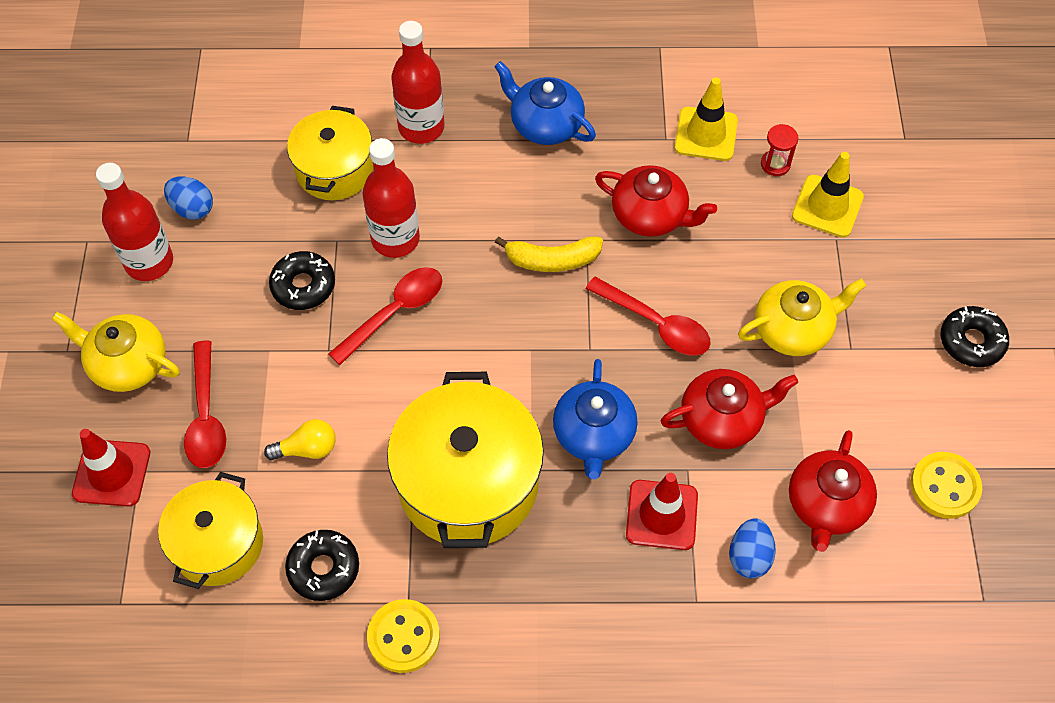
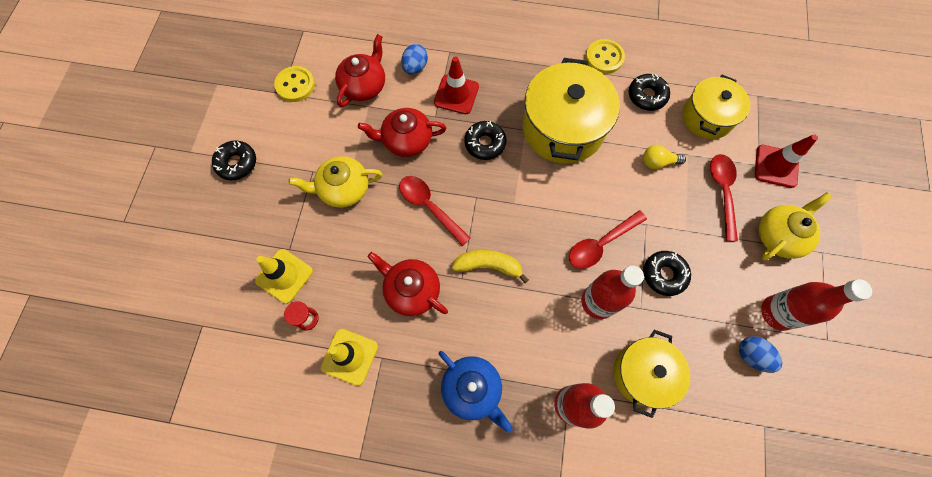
camera: 170 degrees left, 10 degrees up
(127, 364) = (779, 236): yellow teapot -> yellow teapot turned 75 degrees counterclockwise
(593, 435) = (485, 143): blue teapot -> black donut

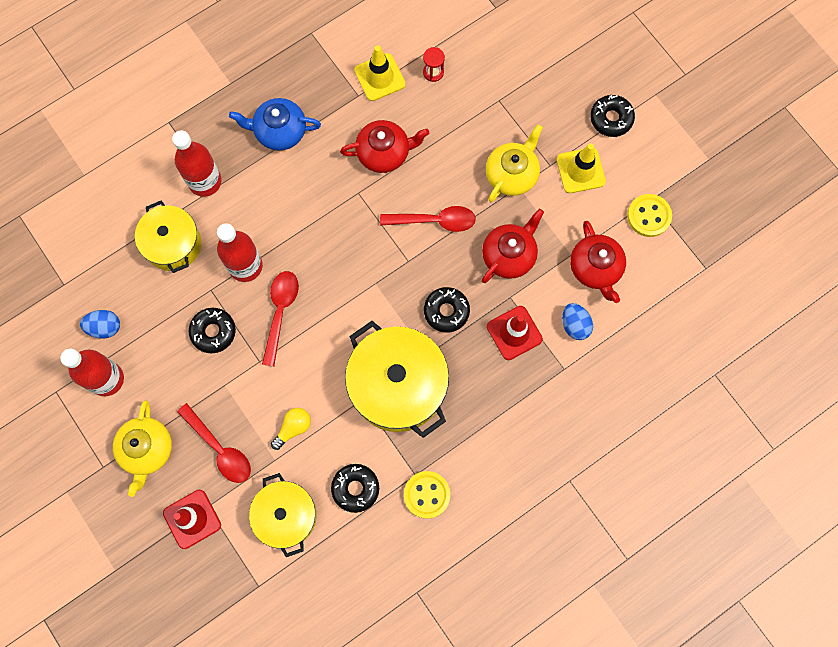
camera: 135 degrees right, 5 degrees up
(284, 276) = (480, 82): yellow traffic cone -> yellow traffic cone (580, 170)
(488, 266) = (347, 219): yellow banana -> none

